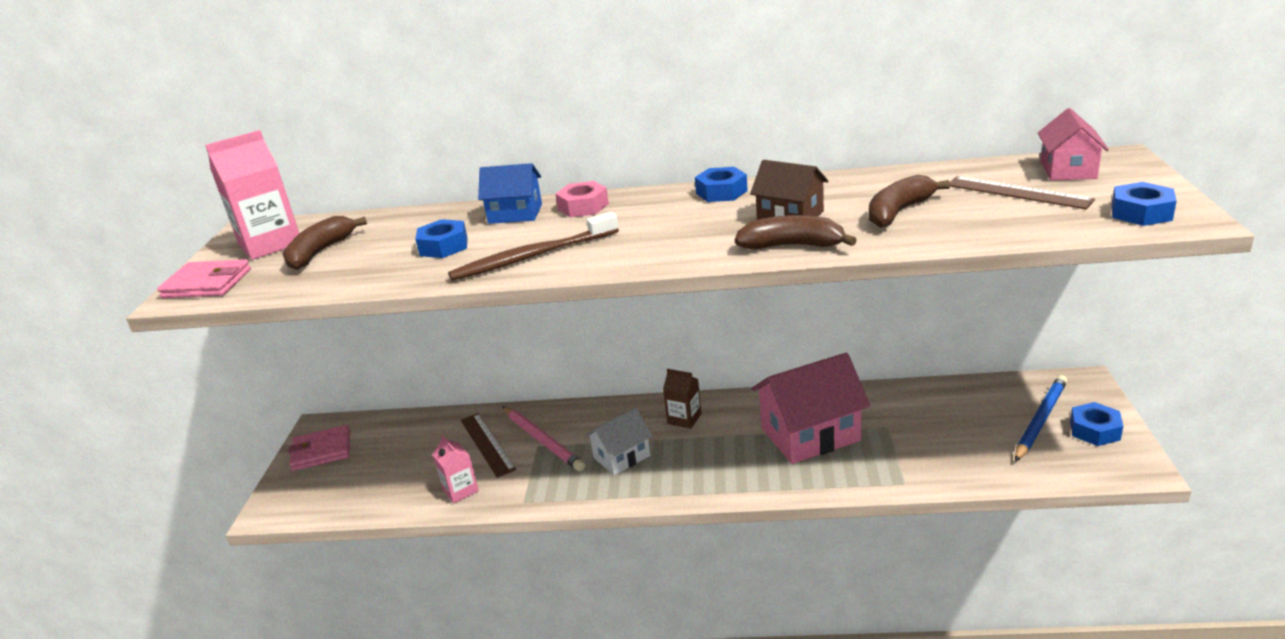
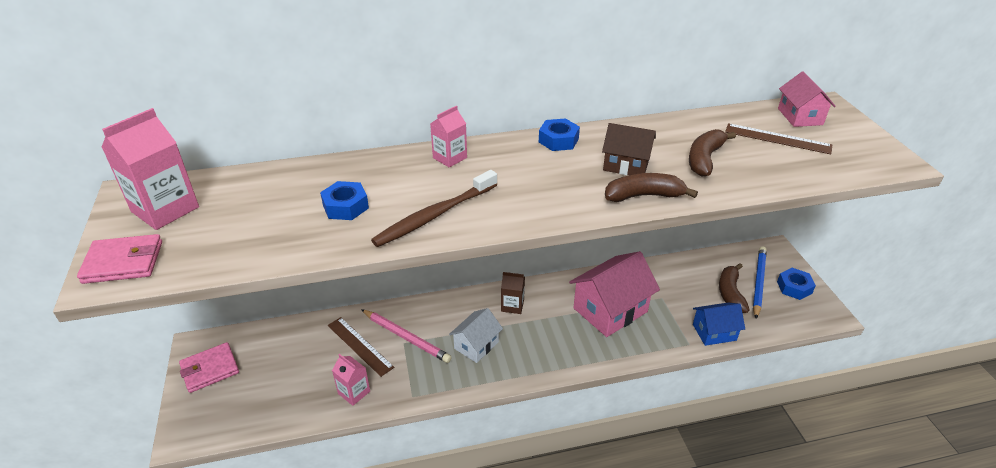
camera: 20 degrees left, 10 degrees up
(320, 252) = (225, 218): brown banana -> brown banana (730, 293)
(515, 214) = (392, 167): blue house -> blue house (714, 332)
(583, 207) = (450, 158): pink nut -> pink carton
(1141, 213) = (867, 157): blue nut -> none

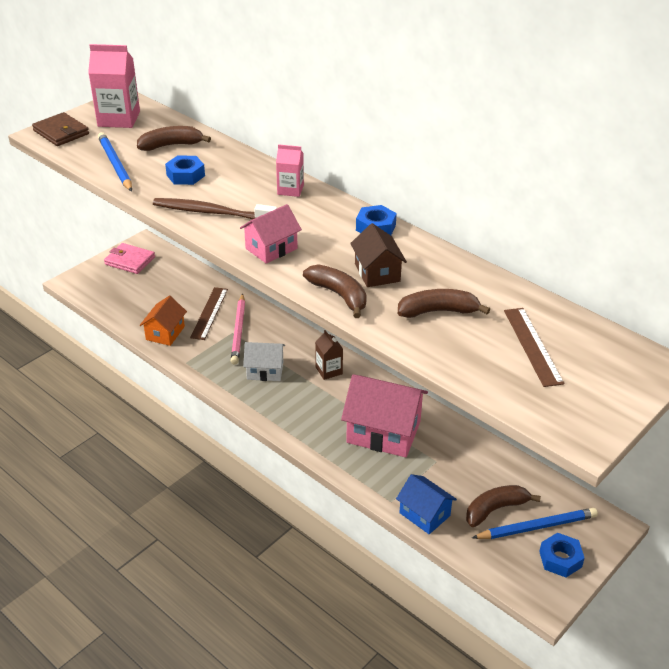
camera: 55 degrees right, 0 degrees up
(123, 262) = (61, 132): pink wallet -> brown wallet
(257, 245) = (115, 164): none -> blue pencil
(274, 195) = (171, 145): none -> brown banana
(354, 392) = (165, 333): pink carton -> orange house
(800, 116) = (601, 351): pink house -> pink house (271, 248)

